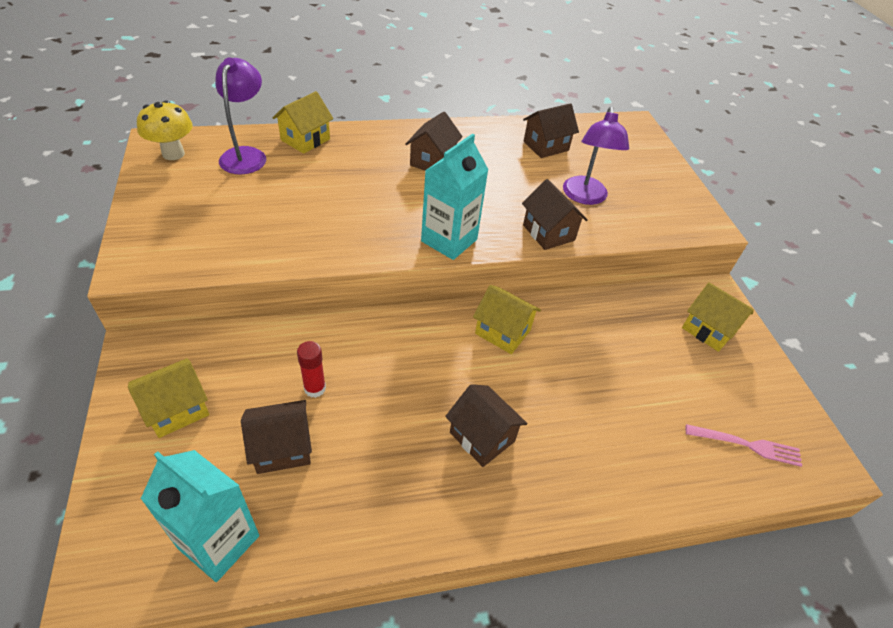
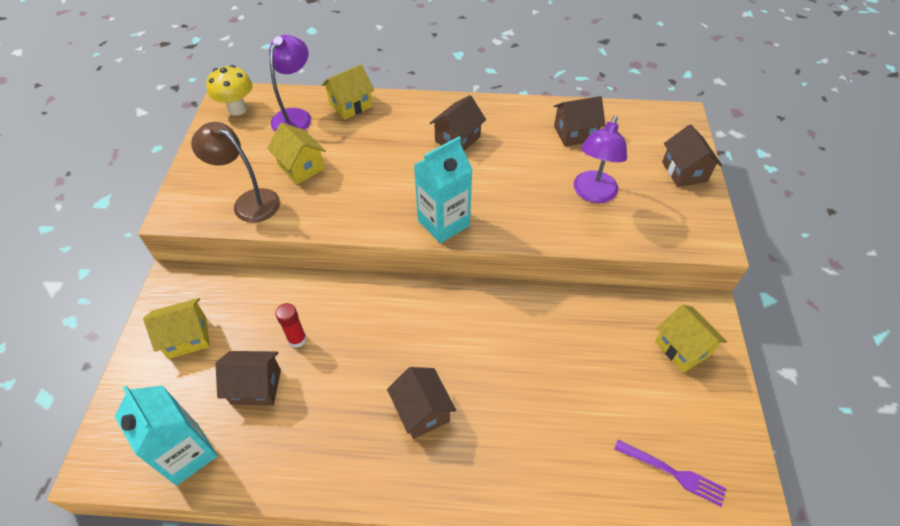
camera: 20 degrees right, 5 degrees up
(220, 245) = (249, 201): none -> brown lamp
(502, 332) = (476, 315): yellow house -> yellow house (301, 167)
(548, 232) = (541, 227): brown house -> brown house (684, 172)
(748, 445) = (674, 473): pink fork -> purple fork

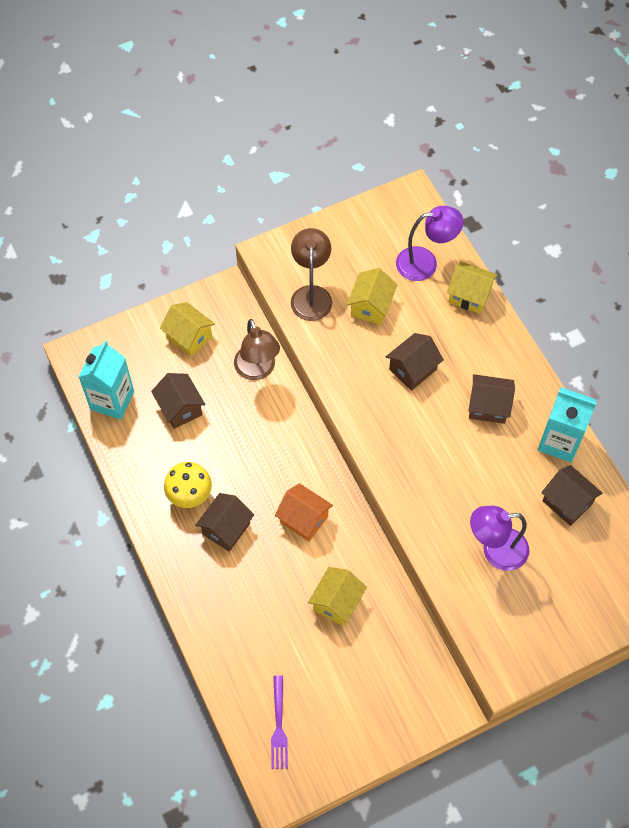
camera: 60 degrees right, 10 degrees up
(237, 109) = (402, 213): yellow mushroom -> yellow mushroom (190, 496)
(276, 296) = (257, 370): none -> brown lamp
(297, 339) = (231, 410): red glue stick -> none
(443, 223) = (382, 448): turquoise carton -> turquoise carton (559, 441)
(457, 335) = (304, 519): none -> orange house
(682, 348) = (397, 698): yellow house -> yellow house (337, 602)
(684, 172) = (580, 620): brown house -> brown house (412, 369)

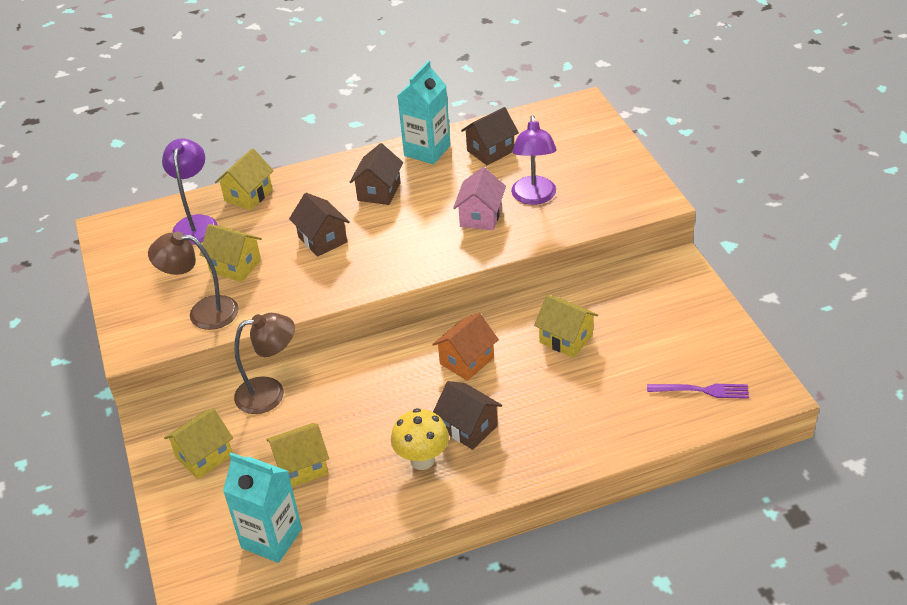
camera: 80 degrees left, 20 degrees down
(180, 408) = (301, 467): brown house -> yellow house
(460, 503) = (480, 216): none -> pink house

